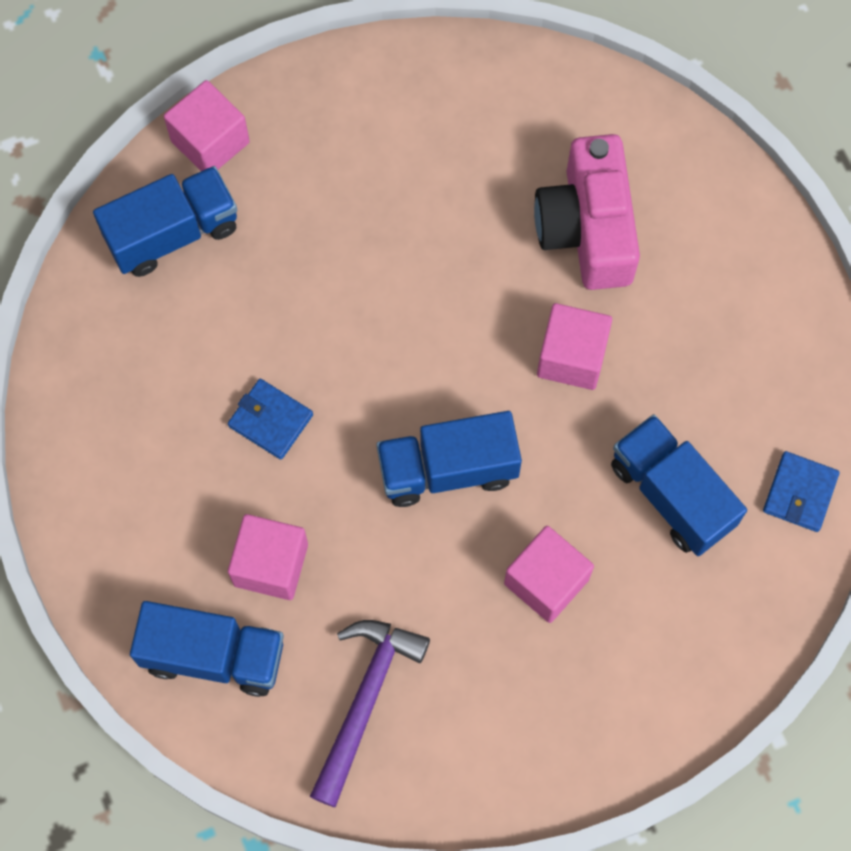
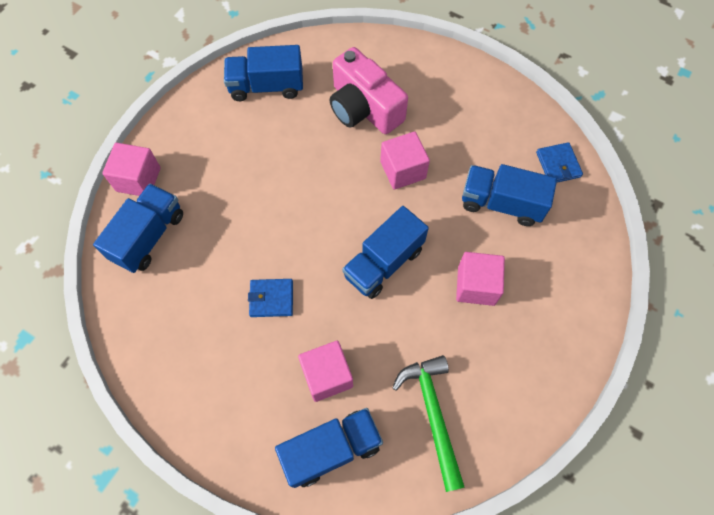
camera: 35 degrees left, 5 degrees down
(365, 701) = (433, 414): purple hammer -> green hammer
(473, 108) = (266, 86): none -> blue truck

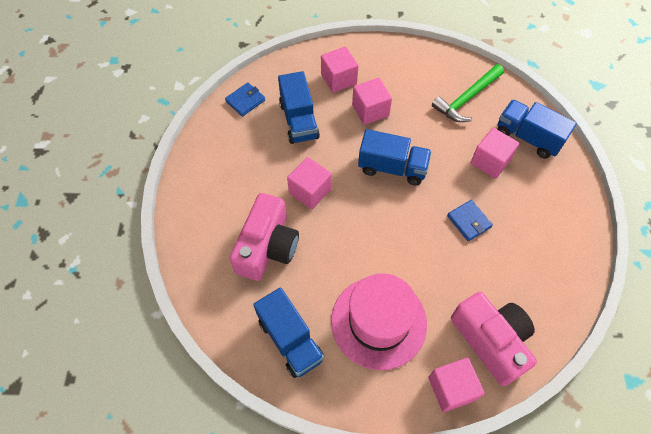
camera: 120 degrees left, 5 degrees down
(148, 237) = (491, 340): blue truck -> pink camera
(232, 157) = (378, 322): none -> pink hat
(544, 277) = (339, 79): none -> pink cube

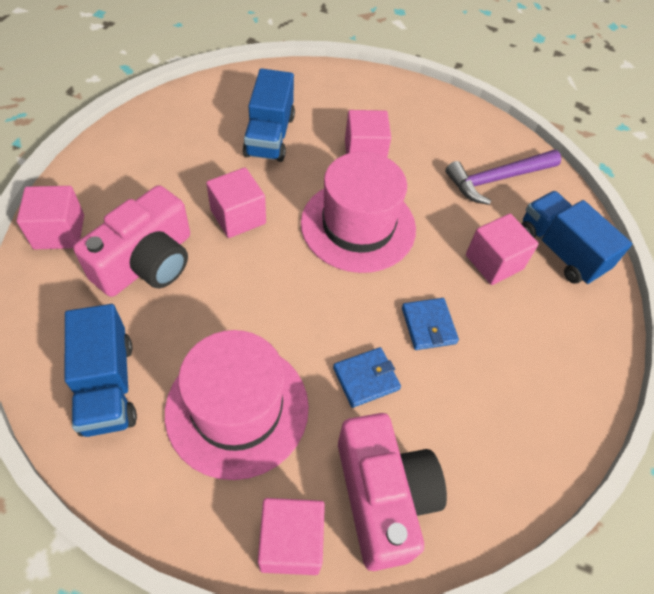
camera: 15 degrees right, 5 degrees down
(245, 101) = (218, 95): blue wallet -> blue wallet (366, 378)
(339, 79) = (343, 108): pink cube -> pink cube (59, 232)
(392, 168) = (358, 226): blue truck -> pink hat
(466, 98) = (497, 179): green hammer -> purple hammer

